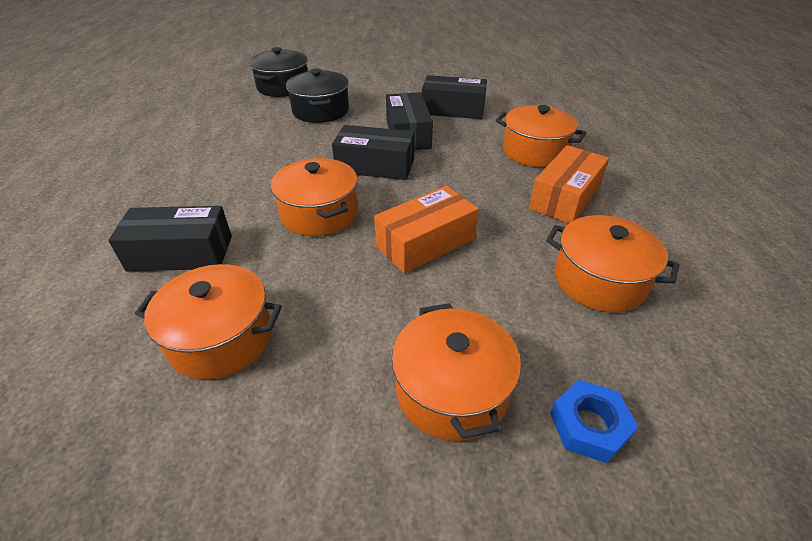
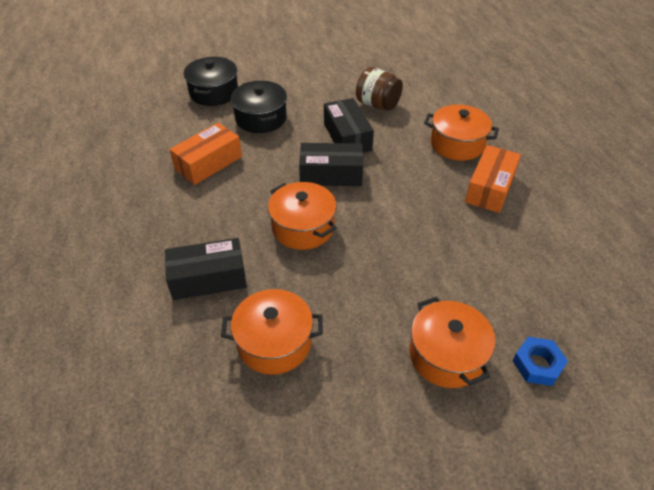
camera: 10 degrees left, 5 degrees up
(425, 242) = (395, 243): orange box -> orange box (208, 163)
(453, 109) = (377, 104): black box -> brown jar
(599, 280) = (527, 258): orange pot -> none

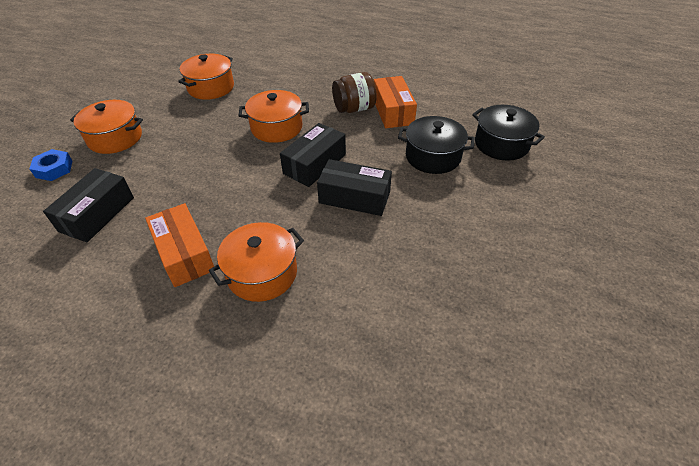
camera: 125 degrees right, 0 degrees up
(208, 278) = (281, 81): black box -> black box (97, 214)
(377, 104) = (389, 249): brown jar -> brown jar (354, 109)

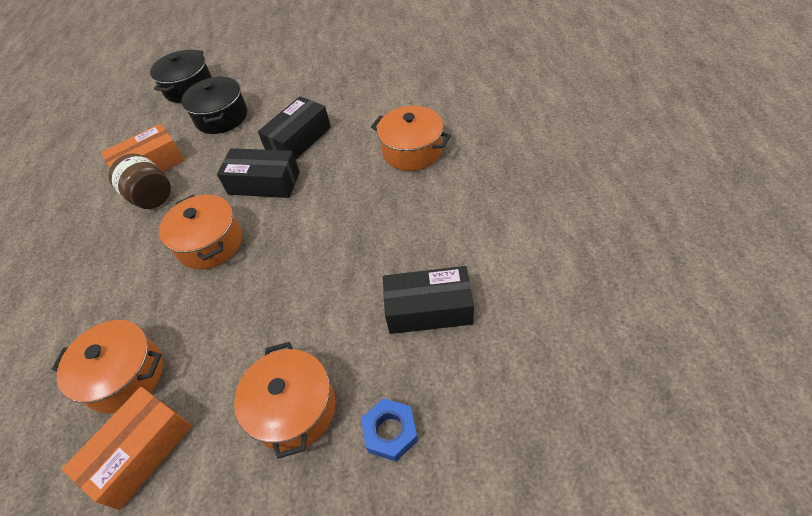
camera: 110 degrees left, 5 degrees up
(184, 254) = (427, 205): orange box -> orange box (141, 452)
(354, 197) = (299, 140): black box -> black box turned 45 degrees clockwise

